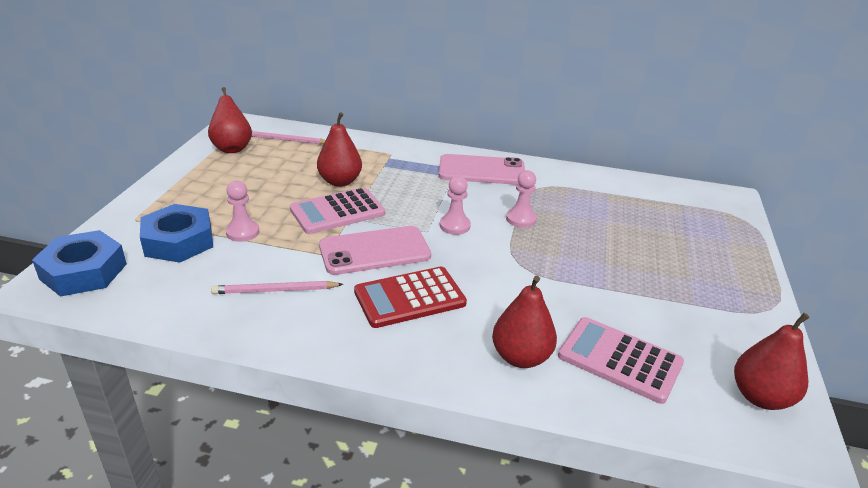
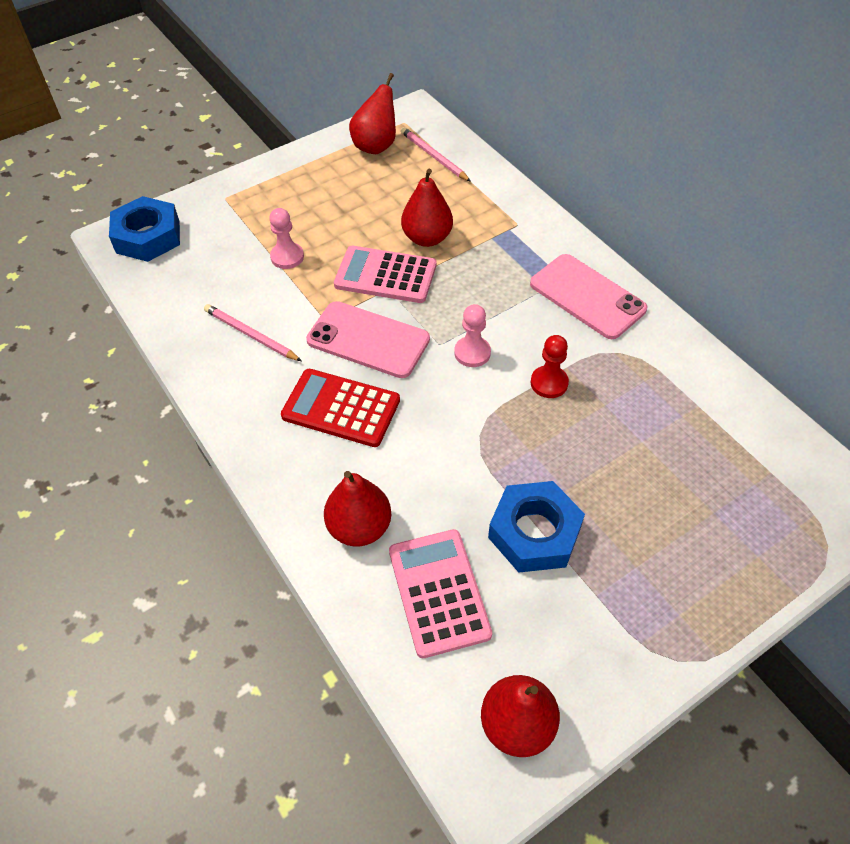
camera: 45 degrees right, 20 degrees up
(179, 241) = (233, 241): blue nut -> blue nut (534, 532)
(521, 219) = (549, 383): pink pawn -> red pawn

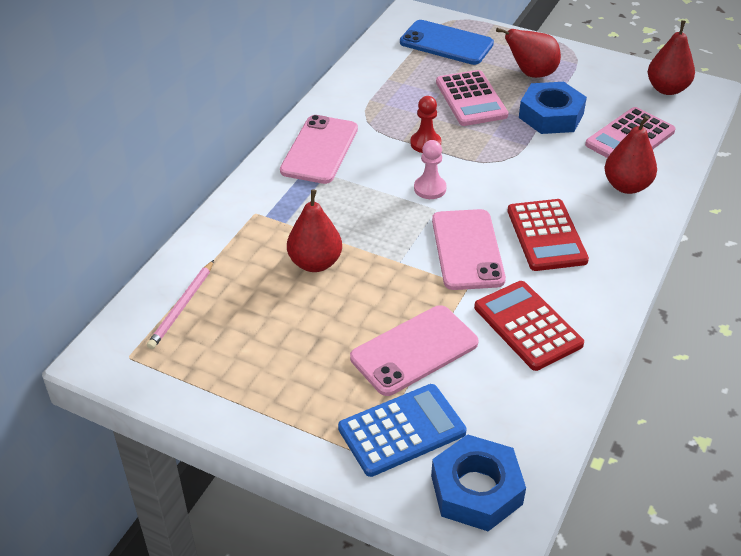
camera: 120 degrees left, 10 degrees down
(225, 222) = (402, 430): none -> blue calculator
(251, 335) = (527, 326): pink pencil -> red calculator
(287, 257) = (414, 350): pink pawn -> pink phone
(376, 146) = (188, 362): red pear -> red pear (531, 74)
(385, 275) = (384, 270): pink calculator -> pink calculator (471, 99)
(761, 506) = (446, 43): none -> blue phone

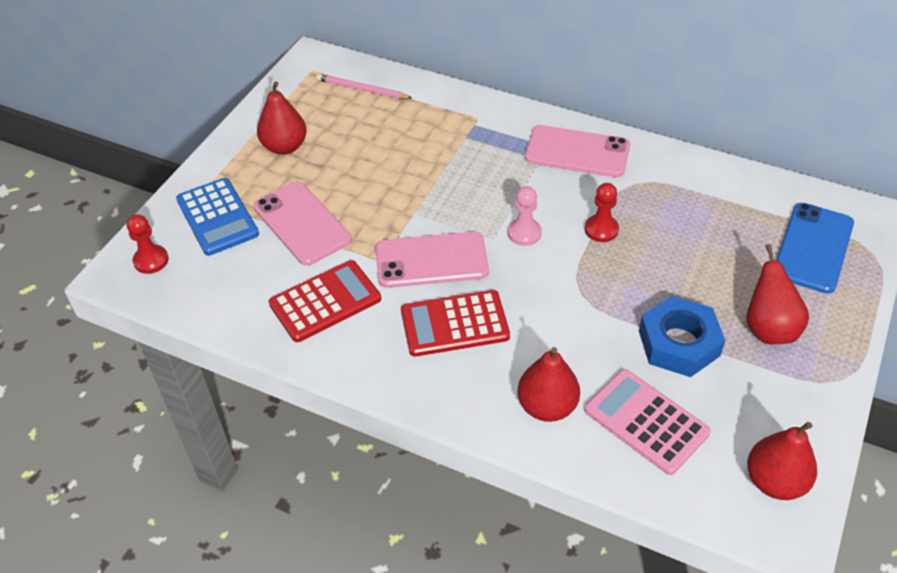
camera: 90 degrees right, 5 degrees up
(315, 263) = (412, 158): red pear -> red pear (284, 147)
(471, 99) = (696, 269): pink calculator -> none
(476, 490) = (151, 260): blue nut -> red pawn

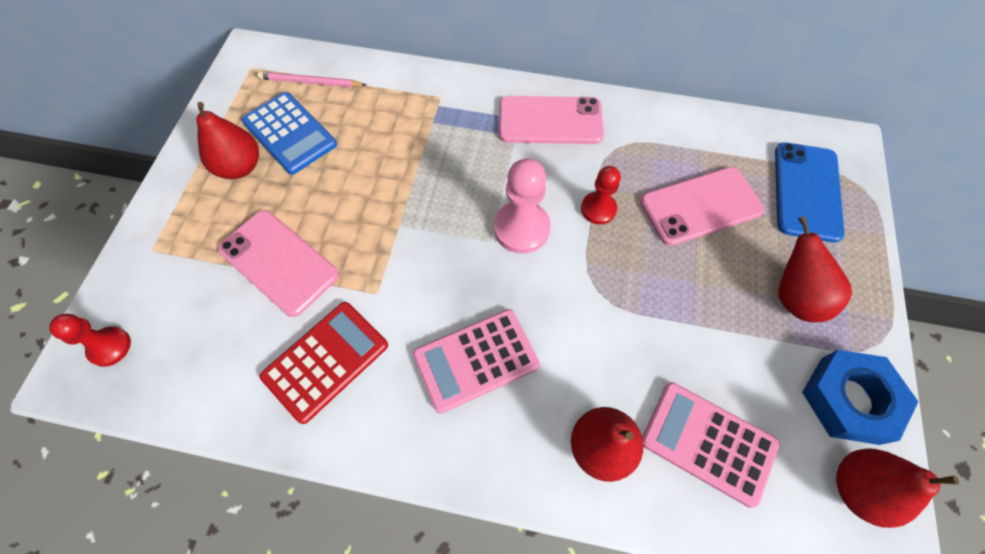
camera: 15 degrees left, 15 degrees up
(217, 217) = (179, 272): blue calculator -> blue calculator (289, 133)
(431, 260) = (432, 282): pink phone -> pink phone (700, 206)
(454, 324) = (476, 360): red calculator -> pink calculator
(524, 233) = (521, 228): pink pawn -> pink pawn, size x1.56
(679, 343) = (713, 333): blue nut -> blue nut (849, 399)

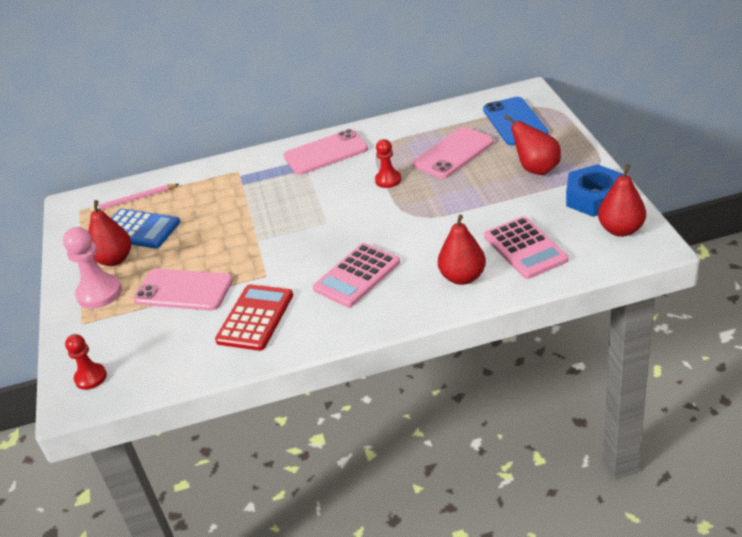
camera: 20 degrees left, 25 degrees down
(521, 228) = (343, 208): pink pawn -> pink pawn (99, 293)
(708, 442) = (525, 248): pink calculator -> pink calculator turned 120 degrees counterclockwise

